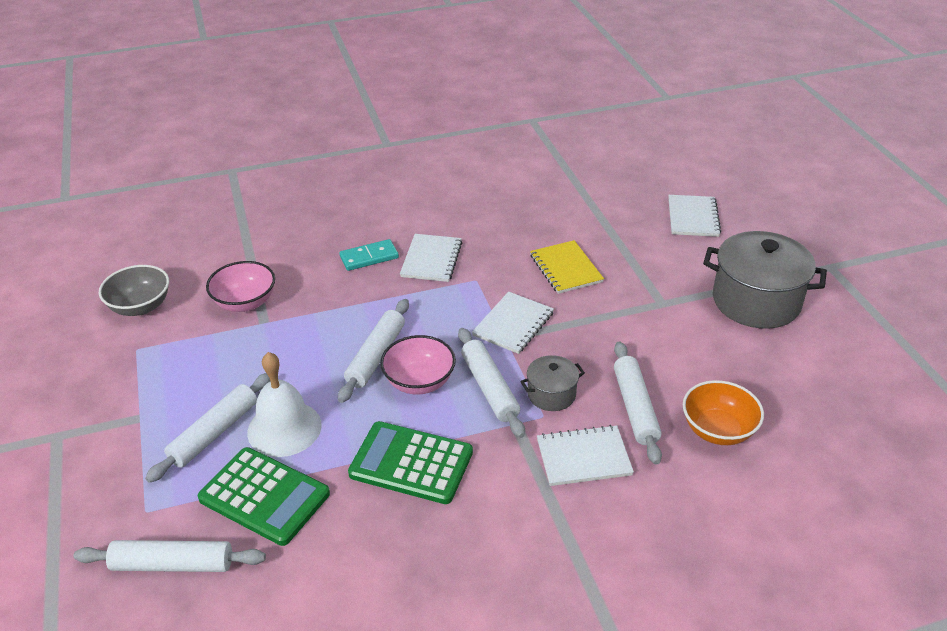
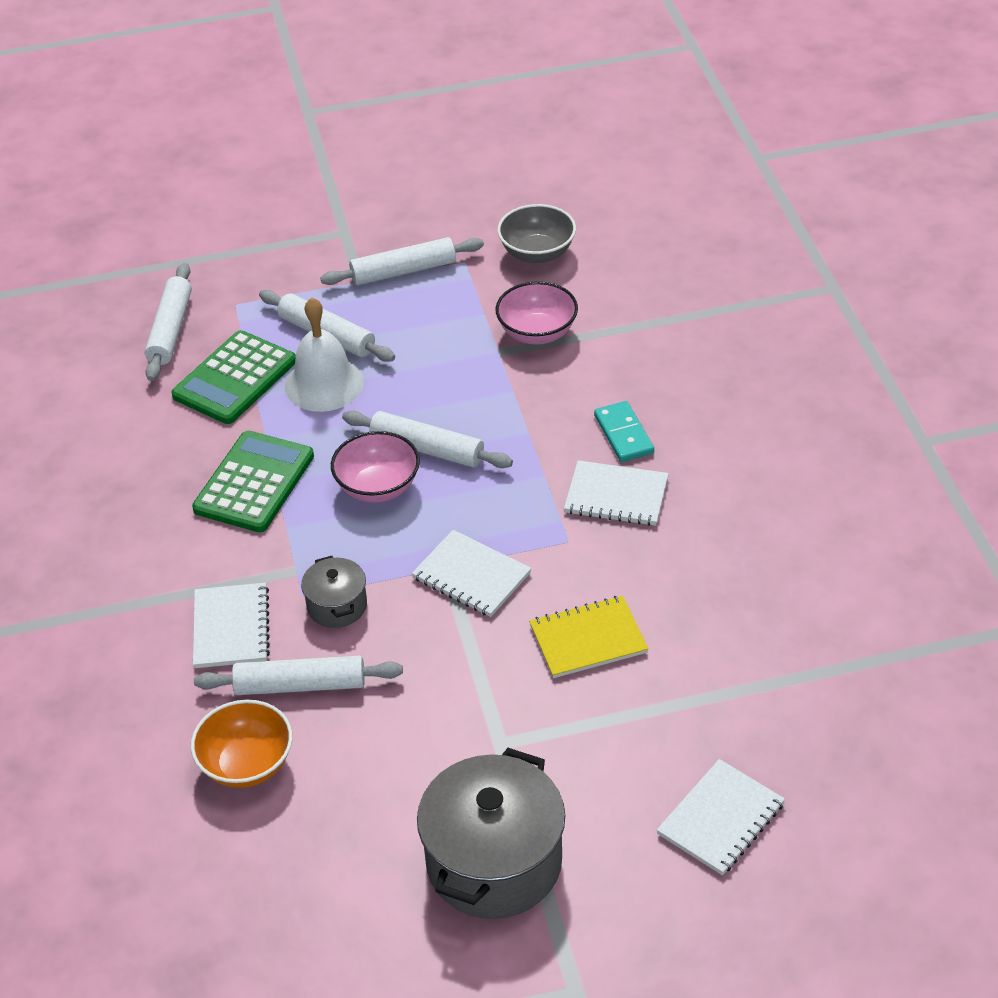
camera: 95 degrees right, 5 degrees up
(489, 388) = (357, 549): white rolling pin -> white rolling pin (403, 271)
(693, 217) = (721, 819): white notebook -> white notebook turned 60 degrees counterclockwise

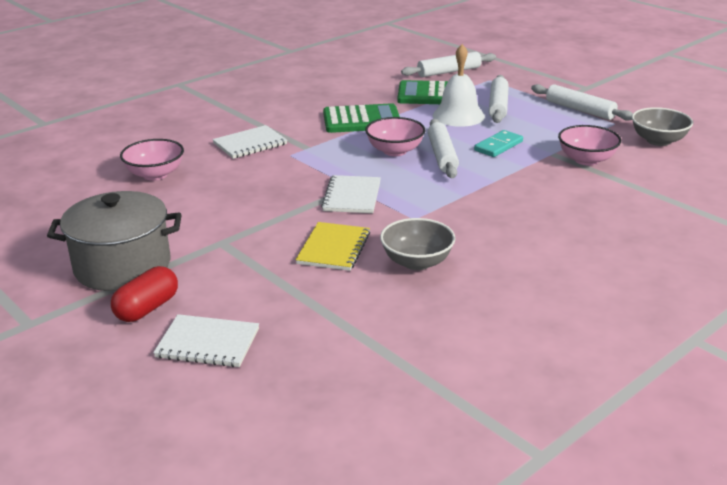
camera: 60 degrees right, 15 degrees down
(247, 764) = (155, 174): orange bowl -> pink bowl
(300, 685) = (222, 172): white rolling pin -> none
(337, 606) = (291, 165): grey pot -> none
(588, 639) = (334, 248): yellow notebook -> yellow notebook turned 60 degrees clockwise
(613, 859) = (147, 308): none -> red capsule
(616, 496) = (473, 224): white notebook -> none
(623, 434) = (533, 211): turquoise domino -> turquoise domino (498, 146)
(666, 578) = (417, 262): none -> grey bowl

